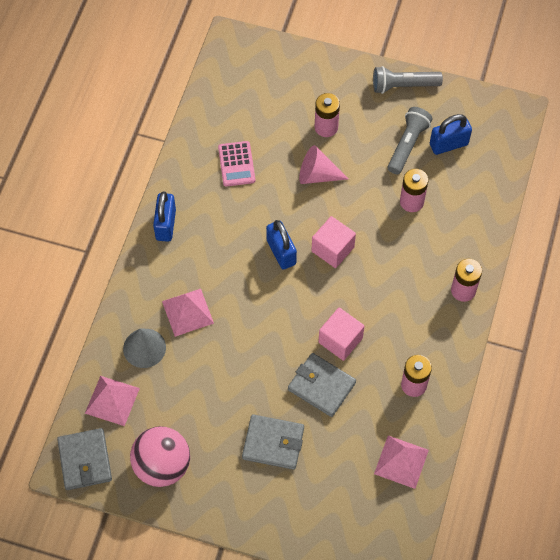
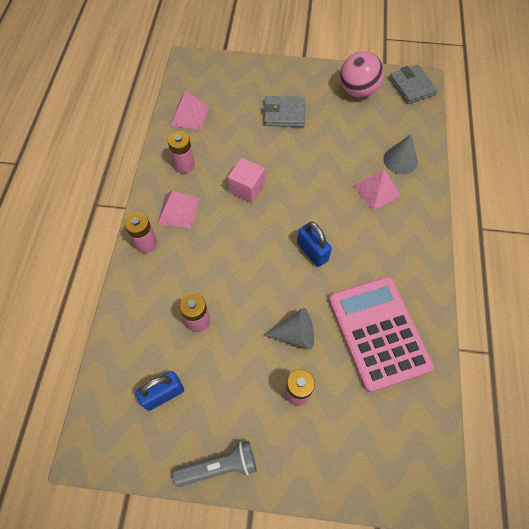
camera: 170 degrees right, 0 degrees up
(112, 400) = (409, 123): pink pyramid -> pink pyramid (178, 211)
(165, 225) = (423, 260): blue padlock -> none
(236, 164) = (378, 332): pink calculator -> pink calculator, size x2.15
(317, 175) = (295, 334): pink cone -> grey cone
(321, 386) = (256, 154): grey wallet -> none
(332, 249) = (266, 262): pink cube -> none
(407, 145) = (207, 386): grey flashlight -> none

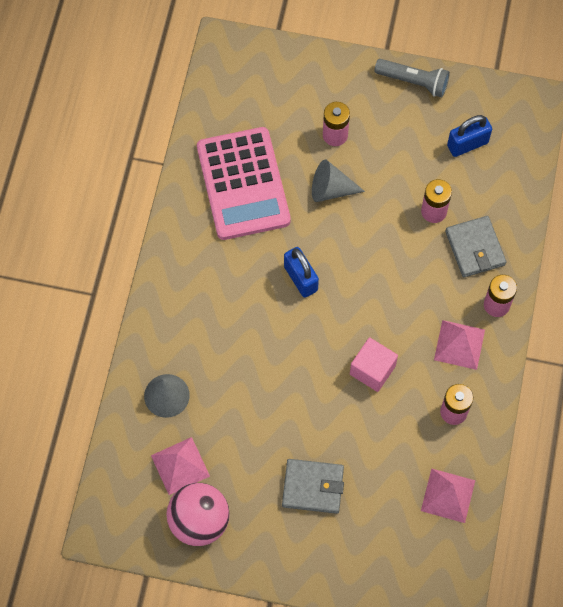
camera: 175 degrees left, 5 degrees up
(219, 466) = (413, 82): grey flashlight -> grey flashlight turned 150 degrees counterclockwise
(376, 191) = (208, 352): pink pyramid -> pink pyramid (180, 465)
(411, 86) = (118, 522): grey wallet -> grey wallet (475, 248)

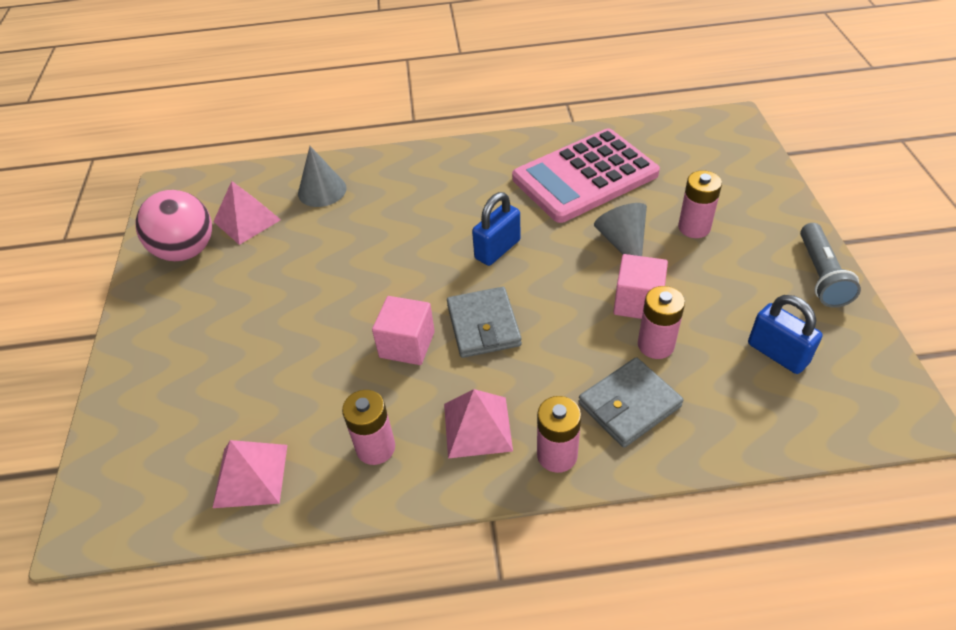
camera: 75 degrees right, 20 degrees down
(313, 487) = (240, 331): grey wallet -> grey wallet (483, 325)
(392, 205) = (637, 302): none -> pink cube

